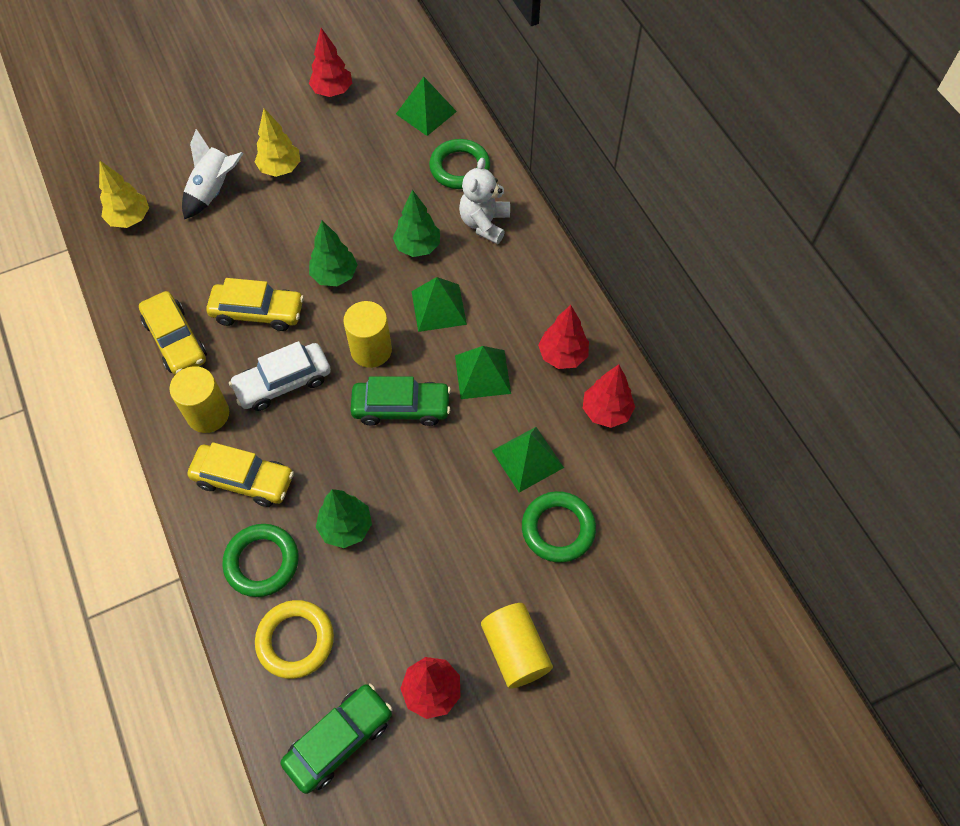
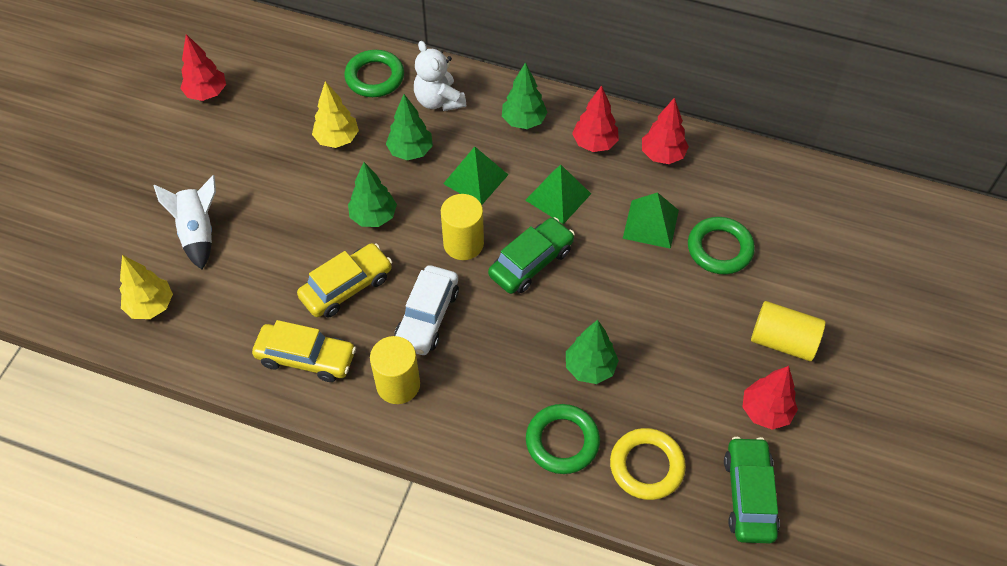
camera: 45 degrees left, 5 degrees down
(244, 480) = (481, 403): yellow car -> none
(280, 168) = (234, 177): yellow tree -> yellow tree (337, 139)
(426, 112) = (302, 58): green pyramid -> none
(529, 291) = (524, 121): none -> green tree

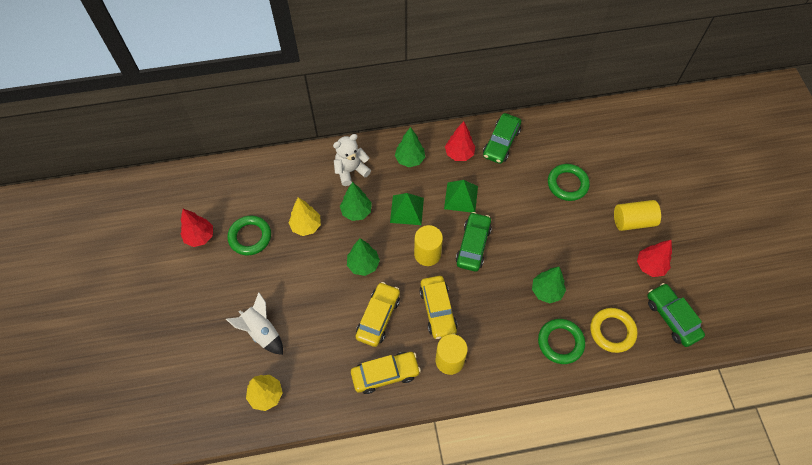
camera: 30 degrees left, 5 degrees up
(375, 77) = (301, 174): green ring -> green ring (250, 237)
(427, 317) = (437, 310): white car -> yellow car
(439, 101) = (351, 170): white teddy bear -> white teddy bear turned 120 degrees clockwise
(651, 224) = (522, 188): green pyramid -> none
(662, 155) = (501, 143): red tree -> green car

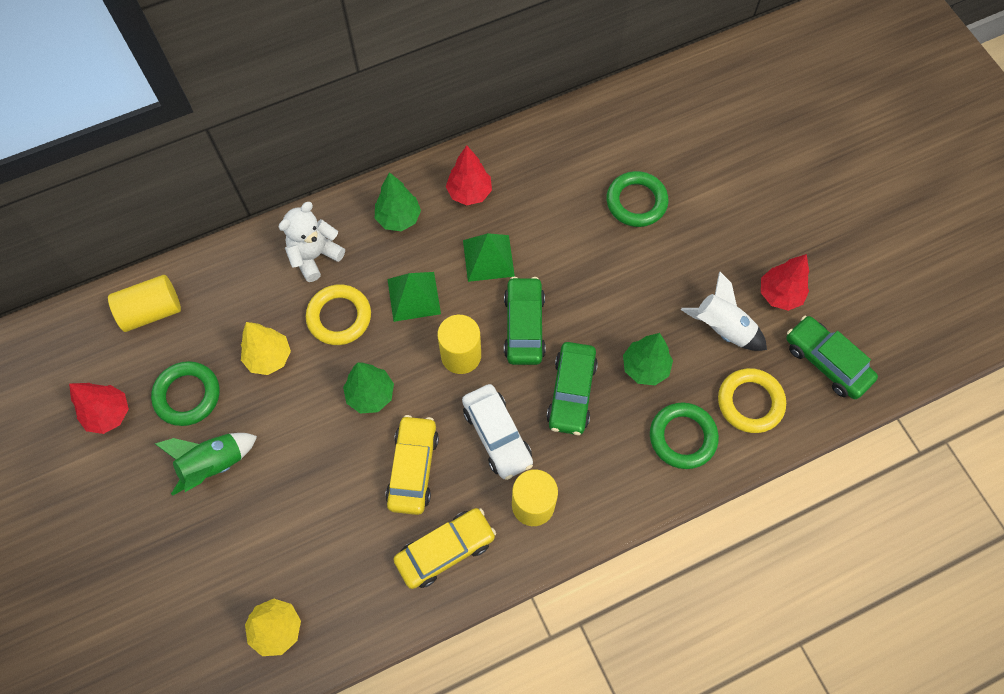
camera: 15 degrees left, 5 degrees up
(255, 283) = (214, 464): none -> green rocket
(262, 331) = (244, 535): white rocket -> white rocket (722, 328)
(356, 212) = (339, 317): green tree -> yellow ring
(437, 310) = (497, 435): yellow car -> white car
(501, 143) = (526, 162): green car -> green car (571, 392)
(633, 221) = (740, 235): yellow cylinder -> yellow cylinder (151, 311)

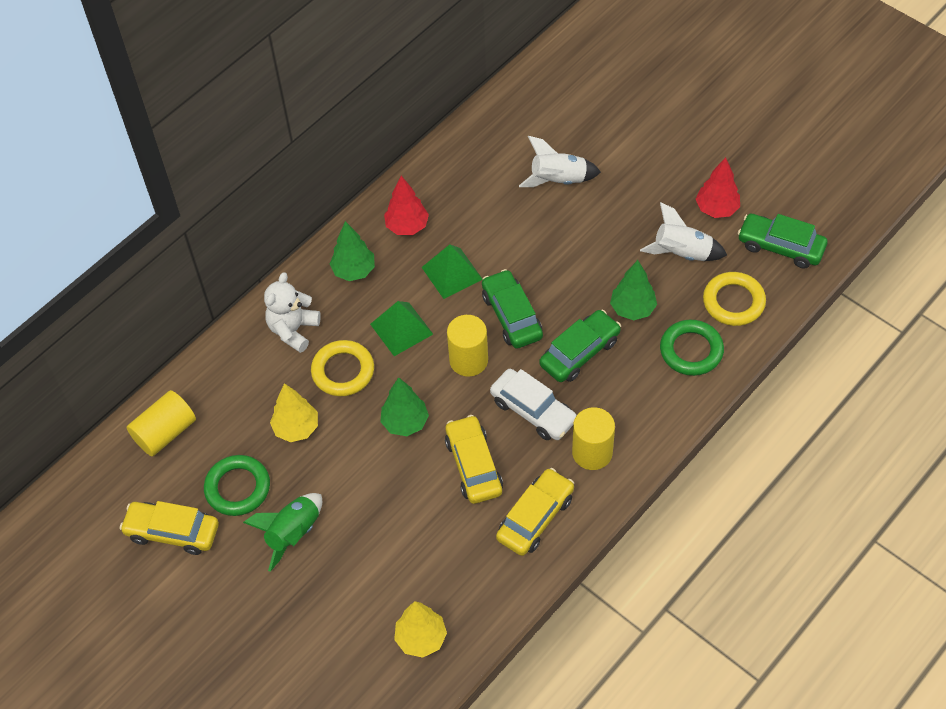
camera: 20 degrees left, 10 degrees down
(109, 414) = (172, 532): red tree -> yellow car
(571, 392) = (580, 352): green car -> green car turned 120 degrees counterclockwise
(636, 202) = (558, 180): green ring -> white rocket

